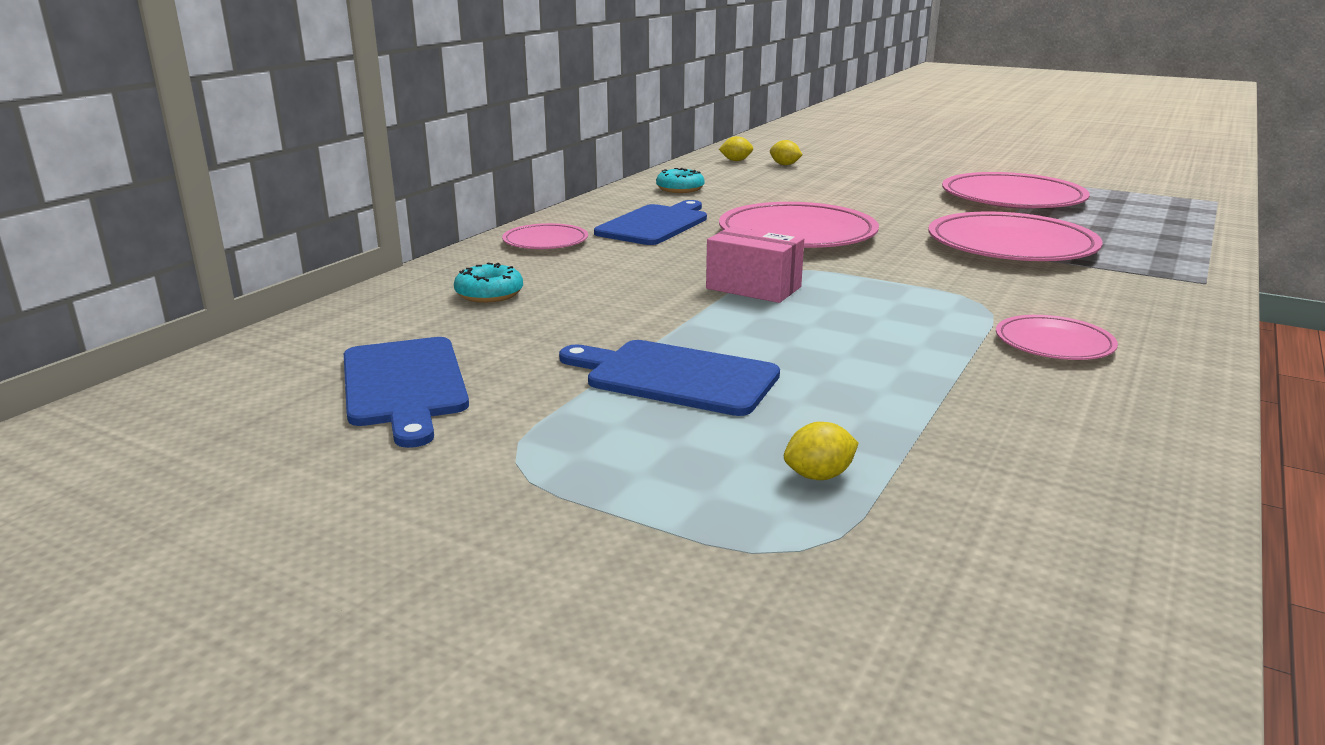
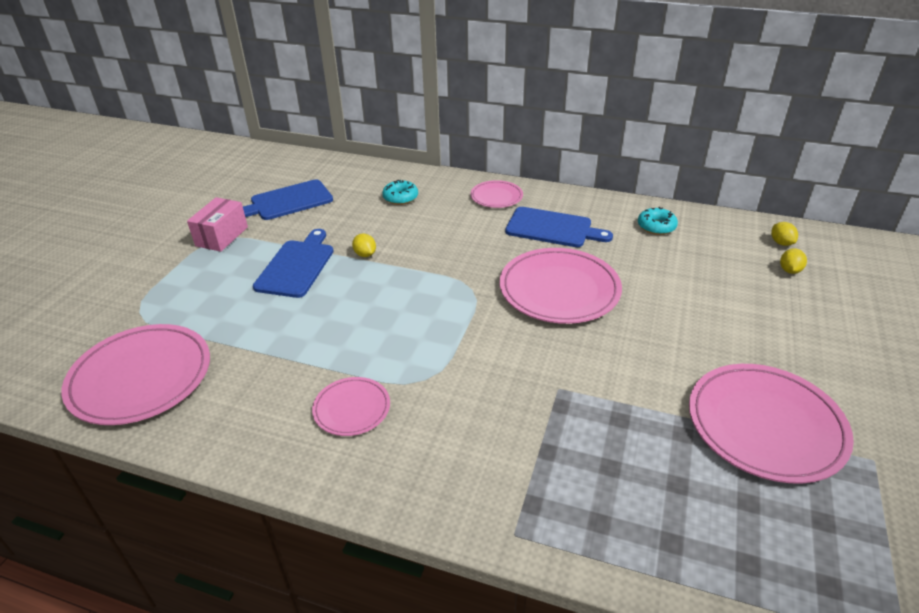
camera: 80 degrees right, 15 degrees up
(753, 288) = (432, 279): pink box -> pink box (222, 236)
(819, 476) = (193, 314): yellow lemon -> yellow lemon (365, 254)
(1011, 246) = (580, 408): pink plate -> pink plate (141, 377)

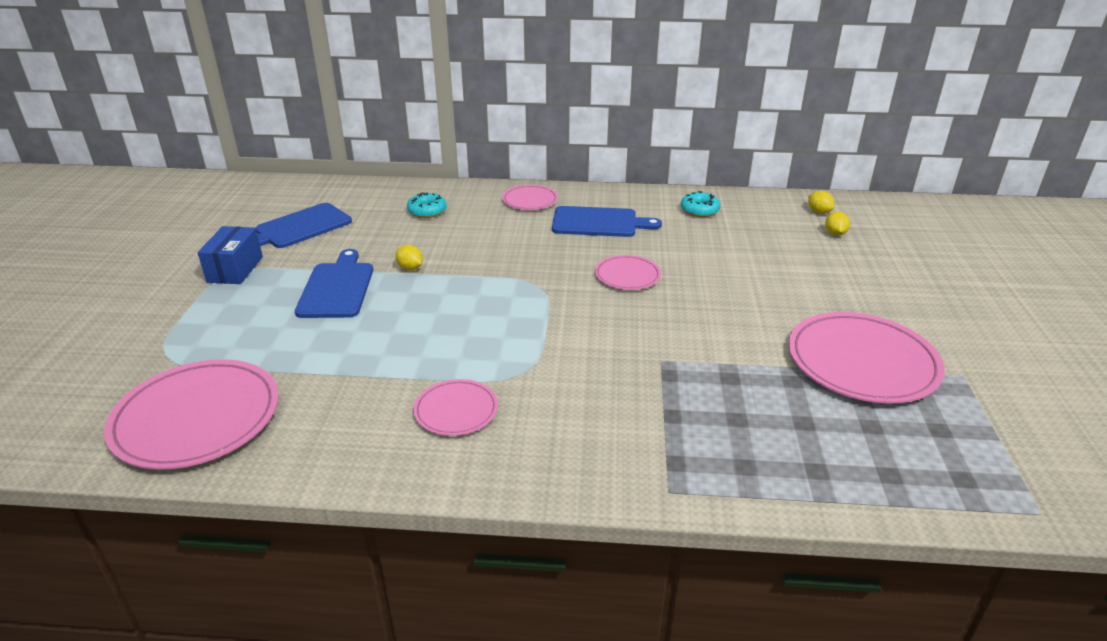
camera: 15 degrees left, 5 degrees down
(222, 236) = (235, 269): pink box -> blue box
(559, 290) = (627, 275): pink plate -> pink plate, size x0.53

